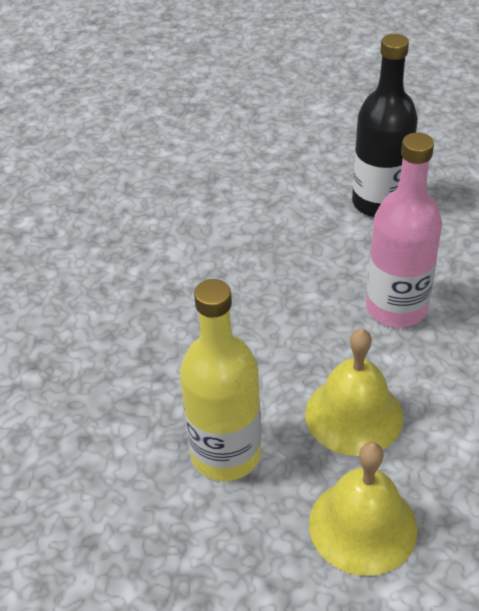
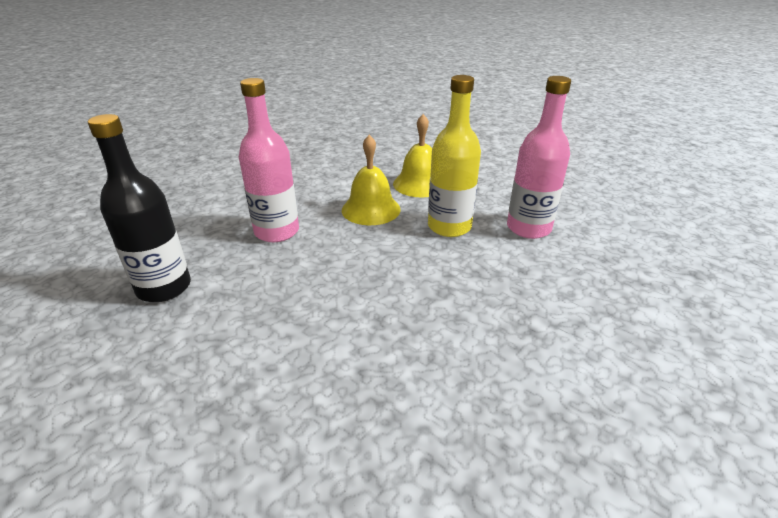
camera: 140 degrees left, 10 degrees down
(122, 529) = (528, 228): none -> pink bottle

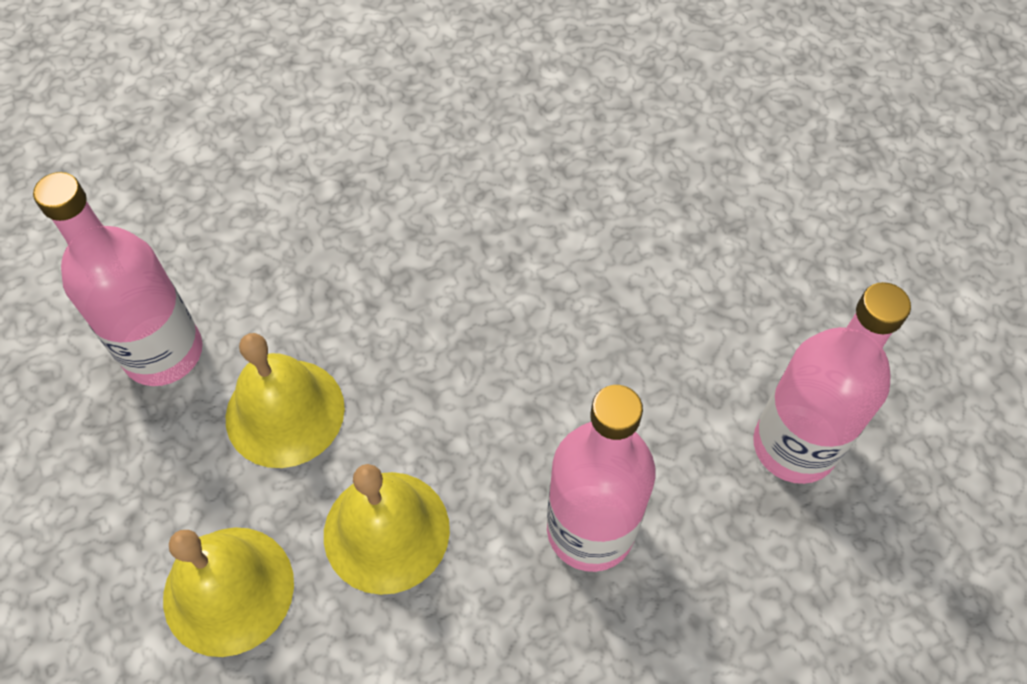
camera: 155 degrees left, 25 degrees up
(164, 287) = (794, 446): black bottle -> pink bottle
(449, 227) = (285, 412): yellow bottle -> yellow bell

